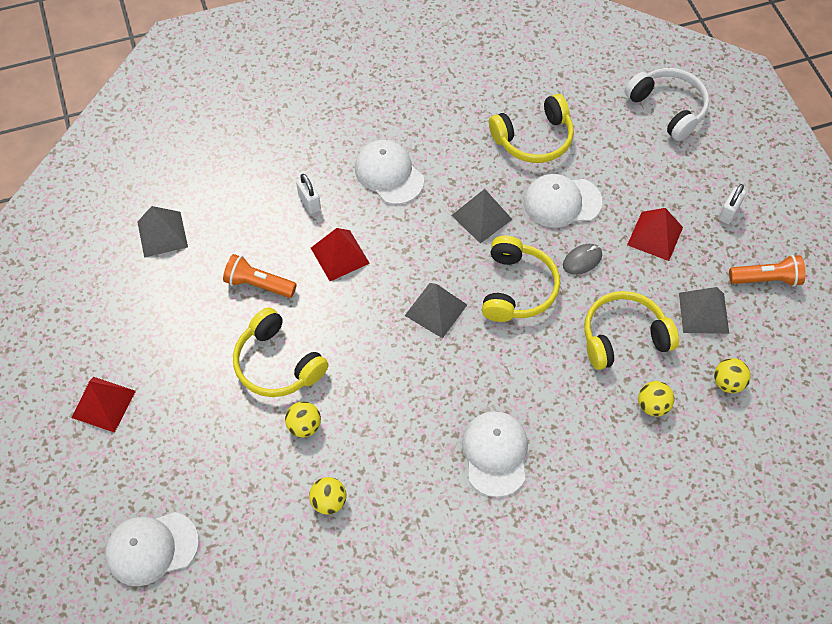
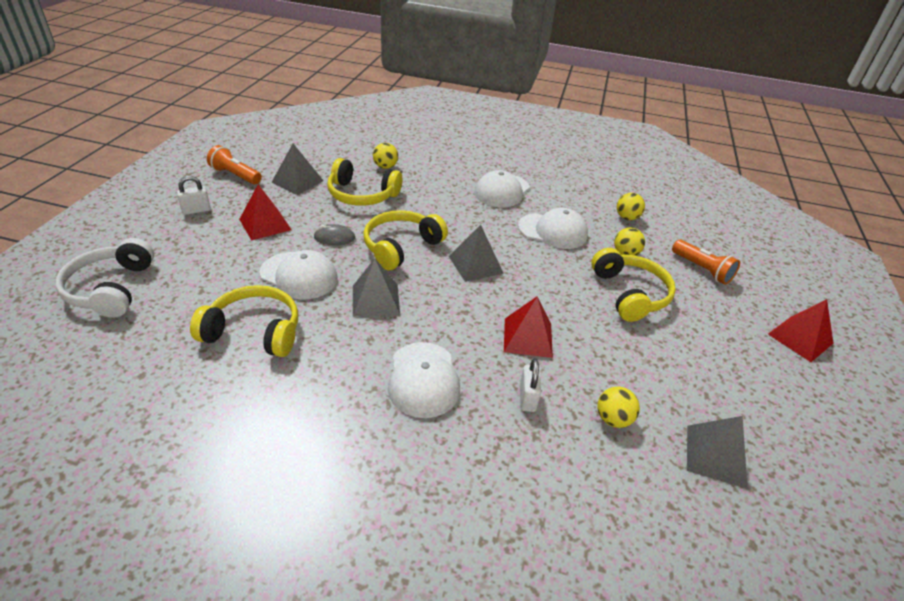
camera: 150 degrees left, 20 degrees down
(151, 548) = (764, 249): white cap -> white cap (553, 231)
(258, 284) = (621, 354): orange flashlight -> orange flashlight (702, 269)
(727, 382) = (331, 155): yellow ball -> yellow ball (613, 419)

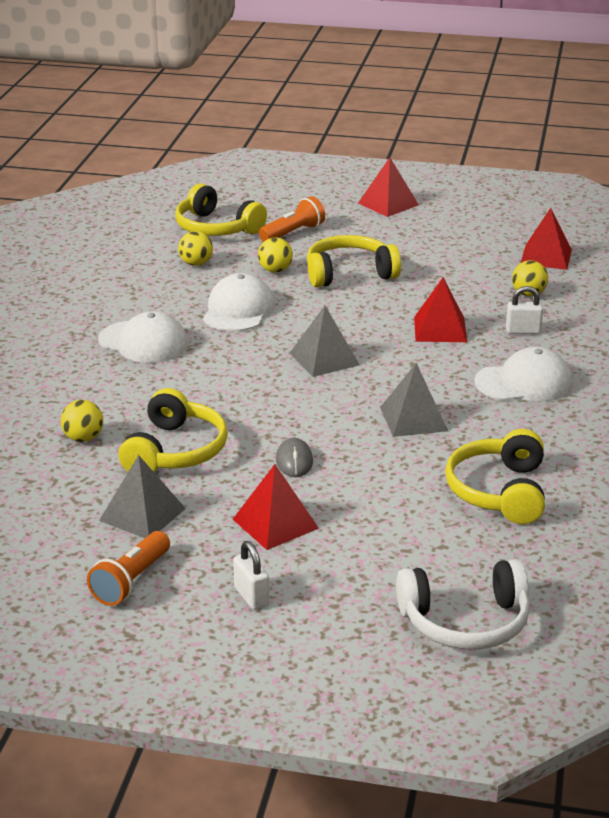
camera: 90 degrees left, 10 degrees down
(299, 275) = (386, 477): white cap -> none
(401, 247) = (301, 409): yellow headphones -> yellow headphones (216, 228)
(716, 456) = (546, 257): grey pyramid -> red pyramid

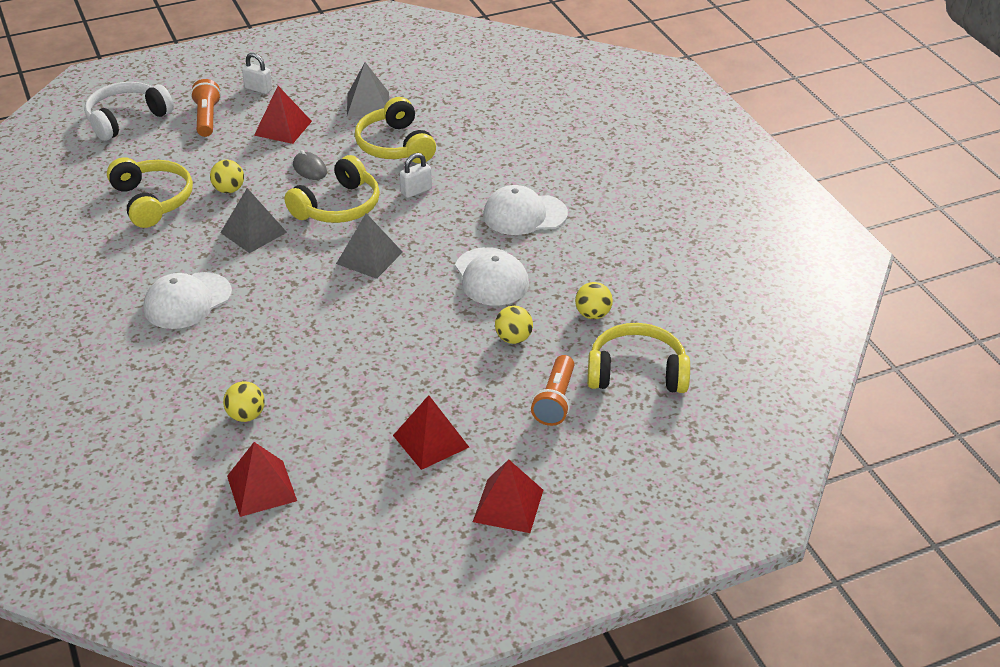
camera: 145 degrees right, 10 degrees up
(83, 438) = (464, 131): yellow ball -> yellow ball (229, 190)
(131, 581) = (332, 72): orange flashlight -> orange flashlight (207, 118)
(349, 274) = (441, 365): yellow headphones -> yellow headphones (338, 206)
(440, 329) = (299, 330): red pyramid -> red pyramid (430, 441)
(523, 331) = (222, 361): white padlock -> white padlock (416, 191)

